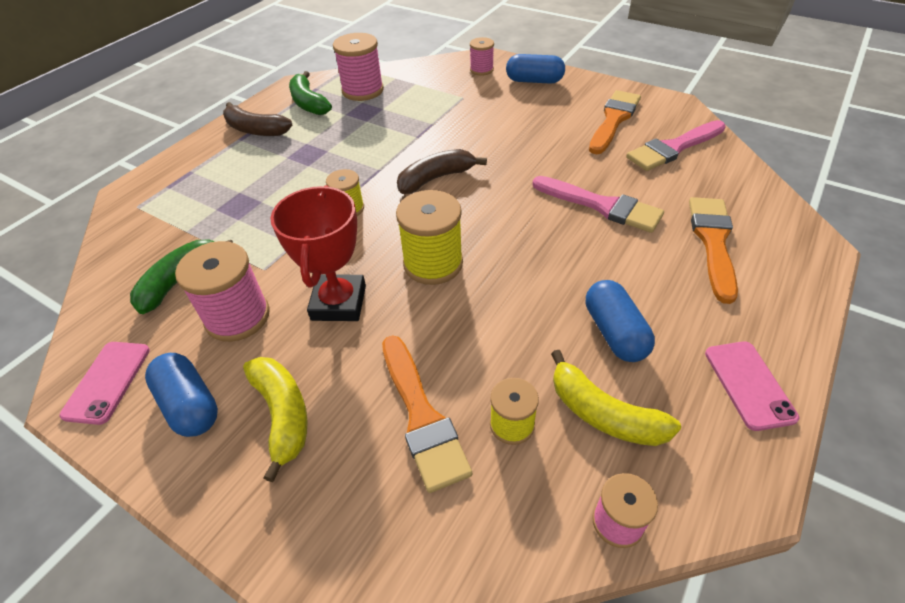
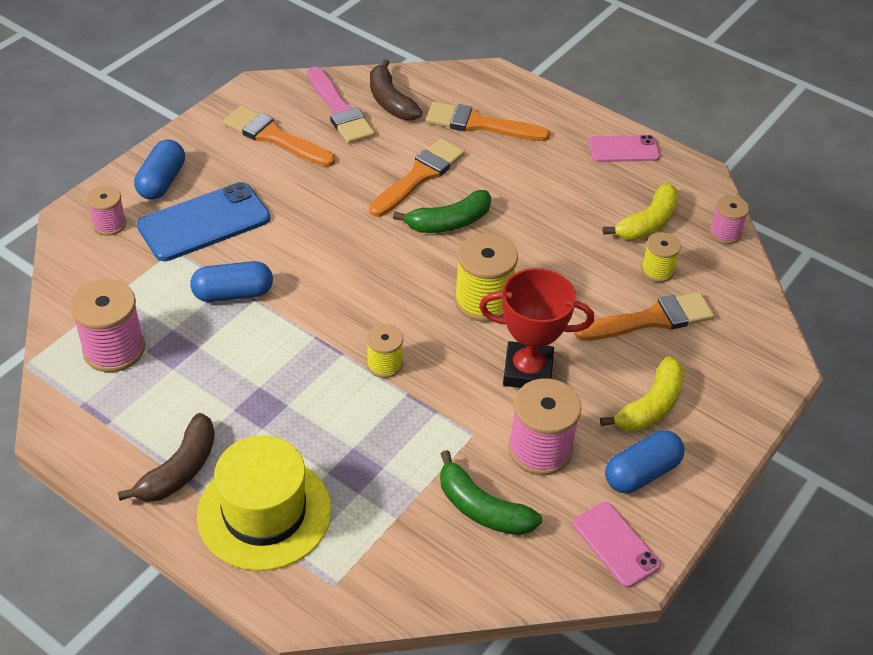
camera: 90 degrees left, 0 degrees up
(107, 382) = (615, 544): pink phone -> pink phone turned 45 degrees clockwise
(210, 168) = (264, 512): none -> yellow hat
(282, 414) = (650, 406): yellow banana -> yellow banana turned 150 degrees clockwise
(309, 103) = (125, 411): green banana -> green banana (449, 222)
(435, 179) = (346, 288): brown banana -> brown banana (390, 101)
(495, 104) = (204, 222): none -> blue phone
(601, 206) = (419, 176): pink brush -> orange brush
(614, 332) = (574, 201): blue capsule -> blue capsule (233, 293)

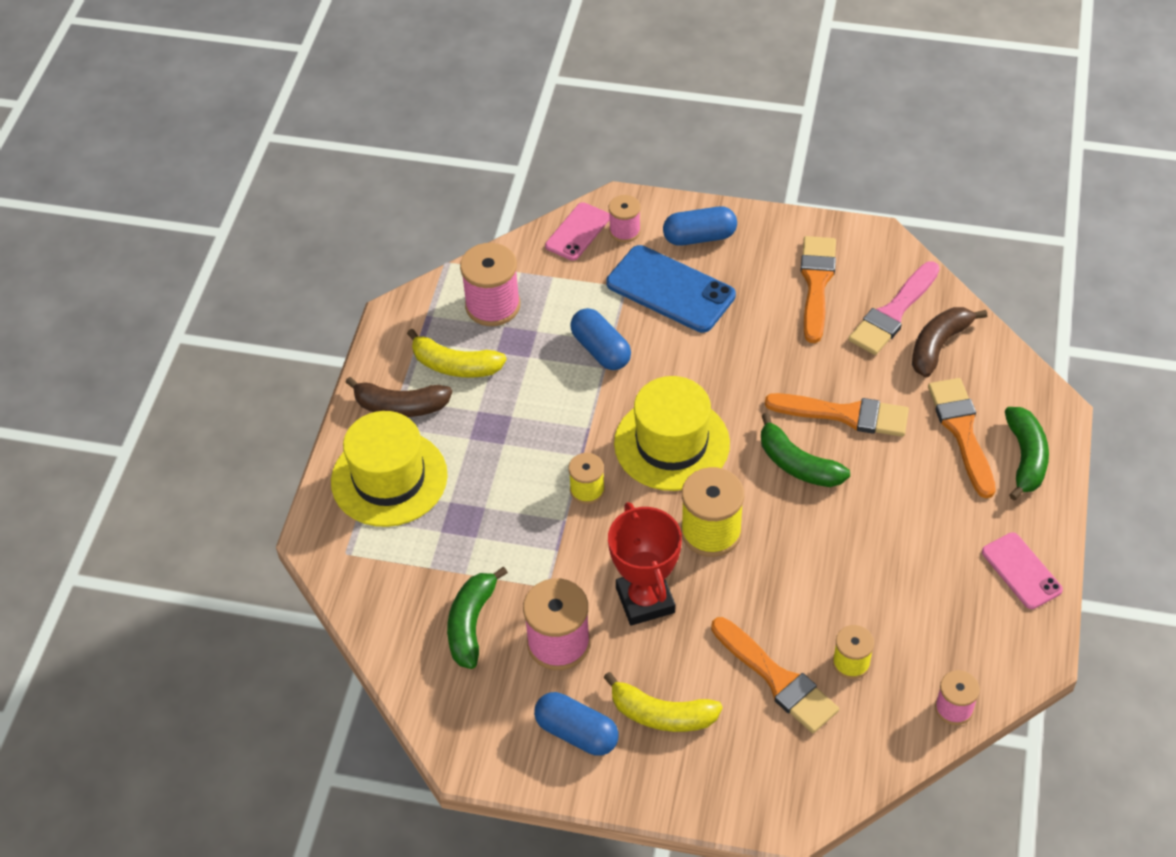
camera: 70 degrees right, 5 degrees up
(373, 288) = (671, 443): none -> yellow hat
(525, 105) = (1025, 458): none -> green banana
(615, 544) = (486, 738): pink phone -> pink phone (577, 232)
(647, 223) = (918, 631): yellow banana -> yellow banana (455, 365)

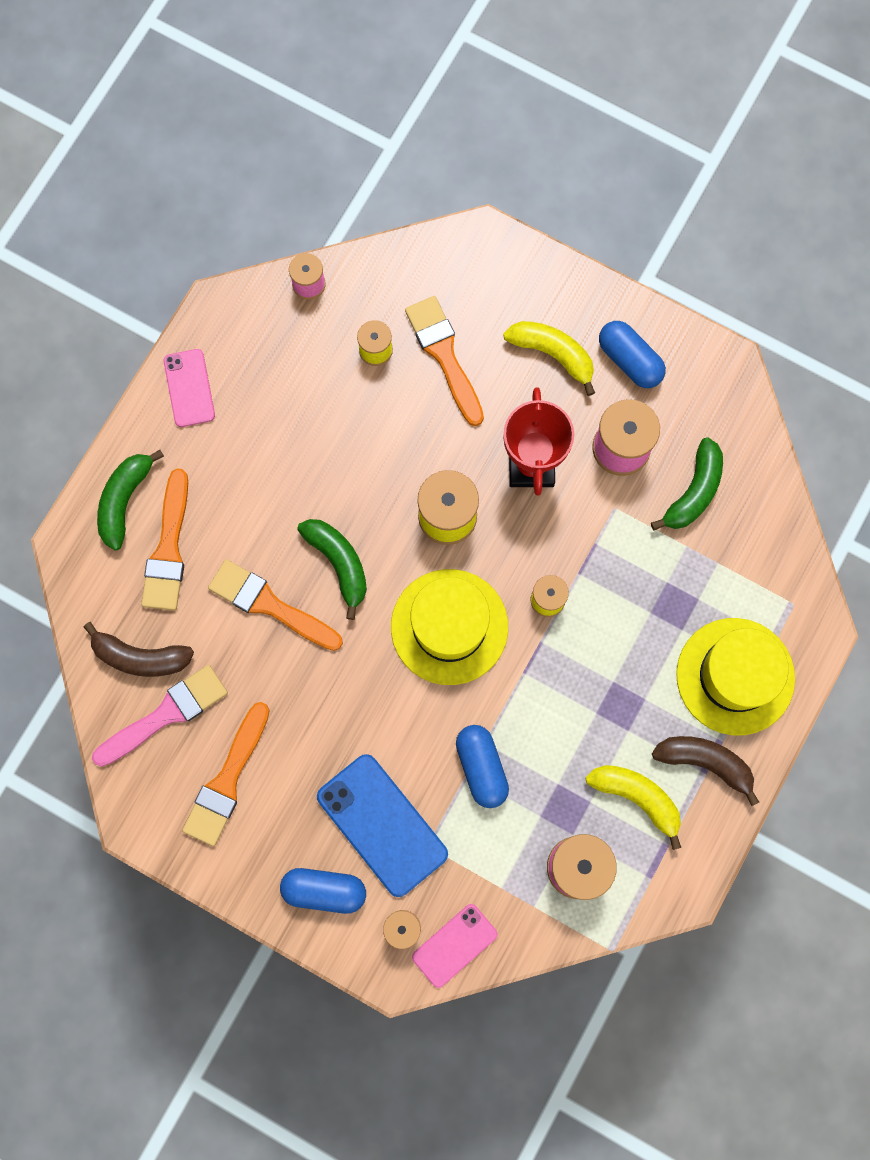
camera: 165 degrees left, 25 degrees up
(938, 346) = (141, 657): brown banana -> brown banana turned 45 degrees clockwise

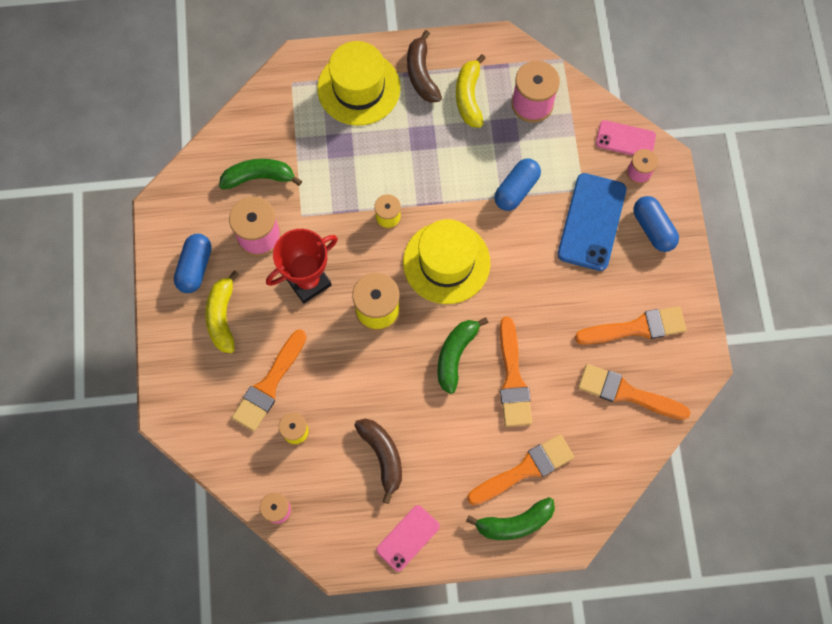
camera: 125 degrees left, 5 degrees down
(141, 657) = (605, 435): brown banana -> brown banana (382, 456)
(166, 714) = (627, 393): pink brush -> orange brush

